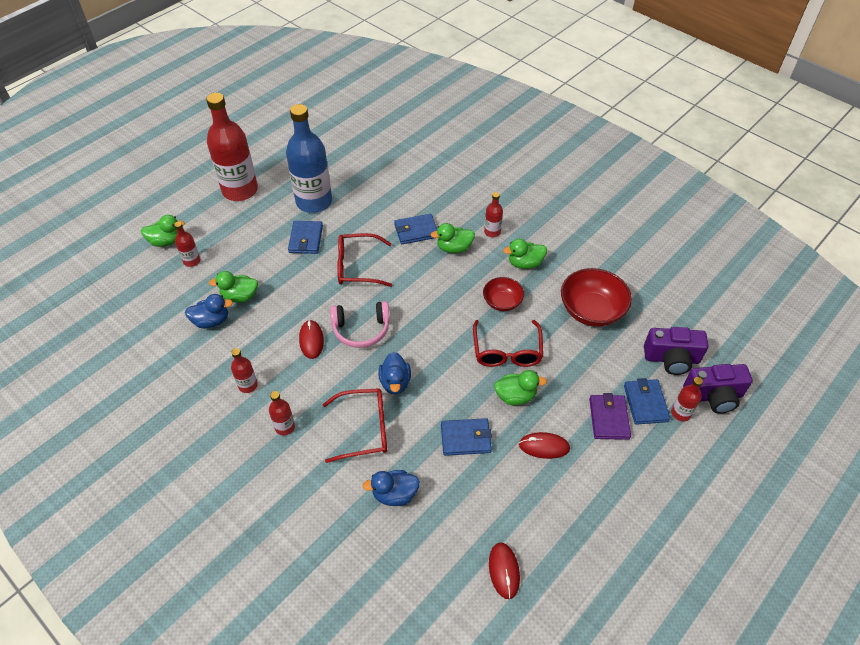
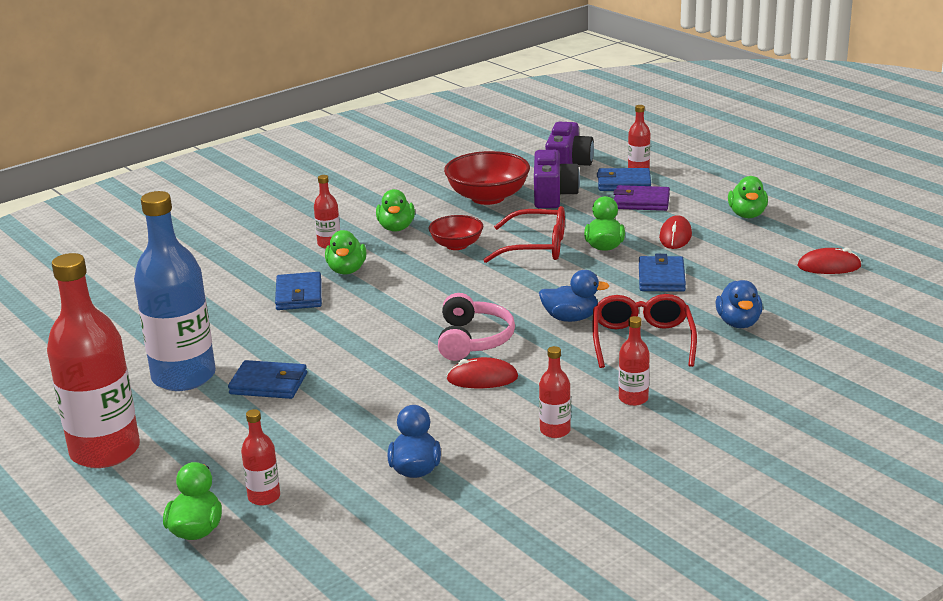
camera: 80 degrees left, 25 degrees down
(240, 296) = (370, 443): green duck -> green duck (747, 215)
(357, 266) = (350, 341): red glasses -> none
(713, 396) = (619, 153): purple camera -> purple camera (553, 196)

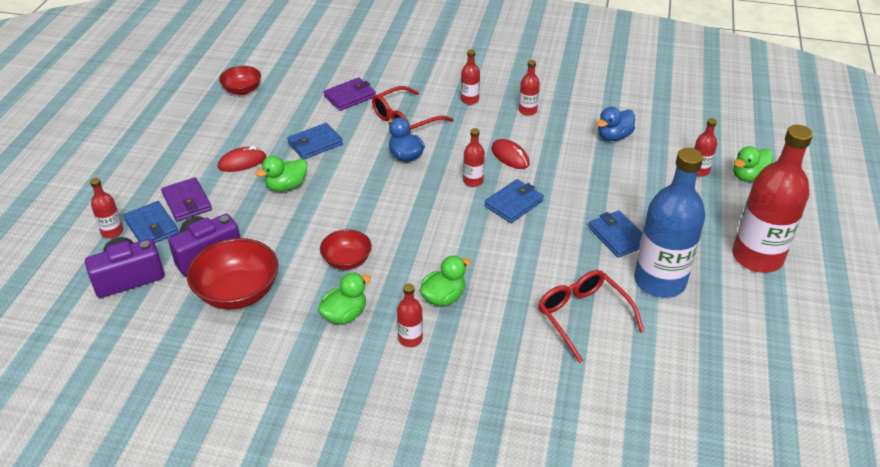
camera: 130 degrees left, 15 degrees up
(299, 295) = (505, 298): blue wallet -> blue wallet (514, 204)
(473, 340) = (473, 181): pink headphones -> red bottle
(536, 247) = (315, 217): red glasses -> red glasses (583, 317)
(738, 323) = (350, 97): blue duck -> purple wallet
(747, 215) = (178, 145): green duck -> none
(829, 266) = (242, 90): red mouse -> red bowl

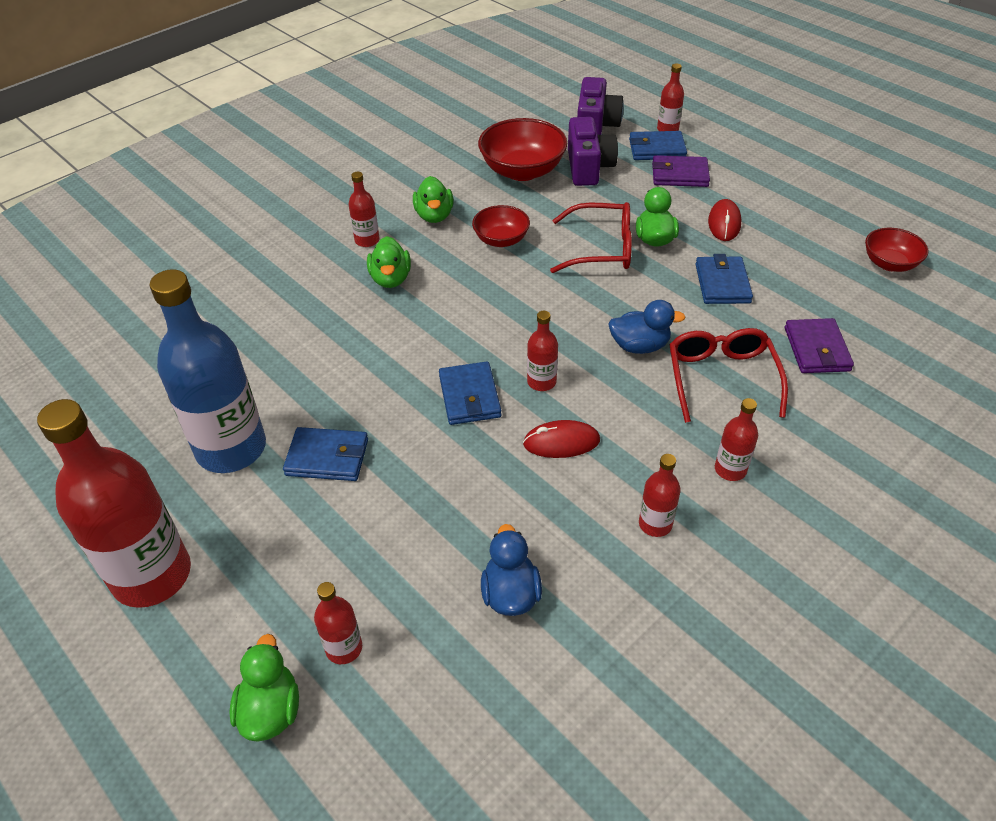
camera: 125 degrees right, 5 degrees up
(583, 317) = (263, 358): red glasses -> red glasses (601, 249)

